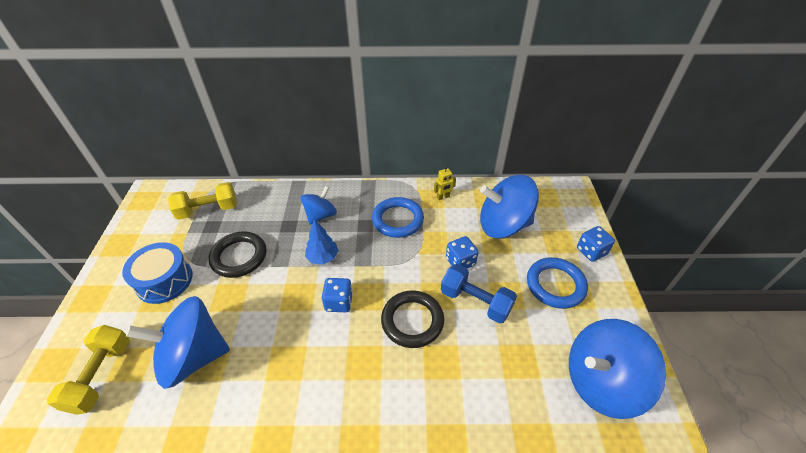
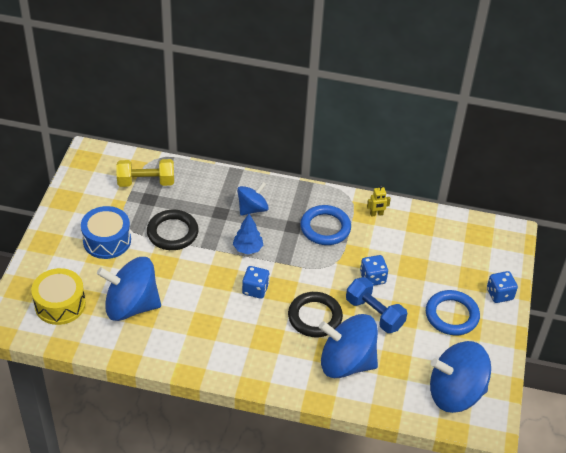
camera: 10 degrees right, 0 degrees up
(101, 376) = (60, 304): yellow dumbbell -> yellow drum
(503, 225) = (426, 253): blue spinning top -> blue spinning top (346, 362)

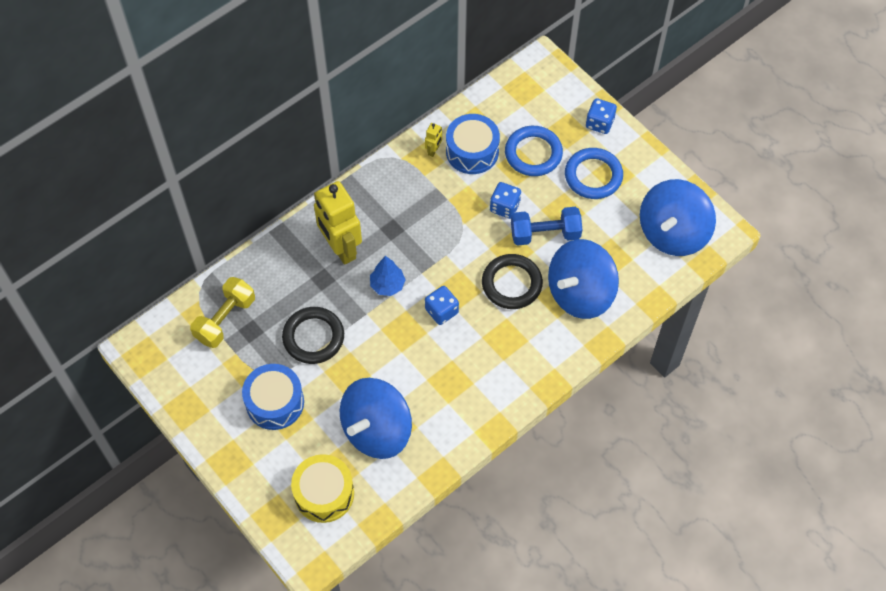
camera: 50 degrees left, 15 degrees up
(252, 209) = (340, 248): blue spinning top -> yellow robot
(325, 228) = (415, 203): blue ring -> blue ring (533, 153)
(397, 235) = (472, 151): none -> blue drum

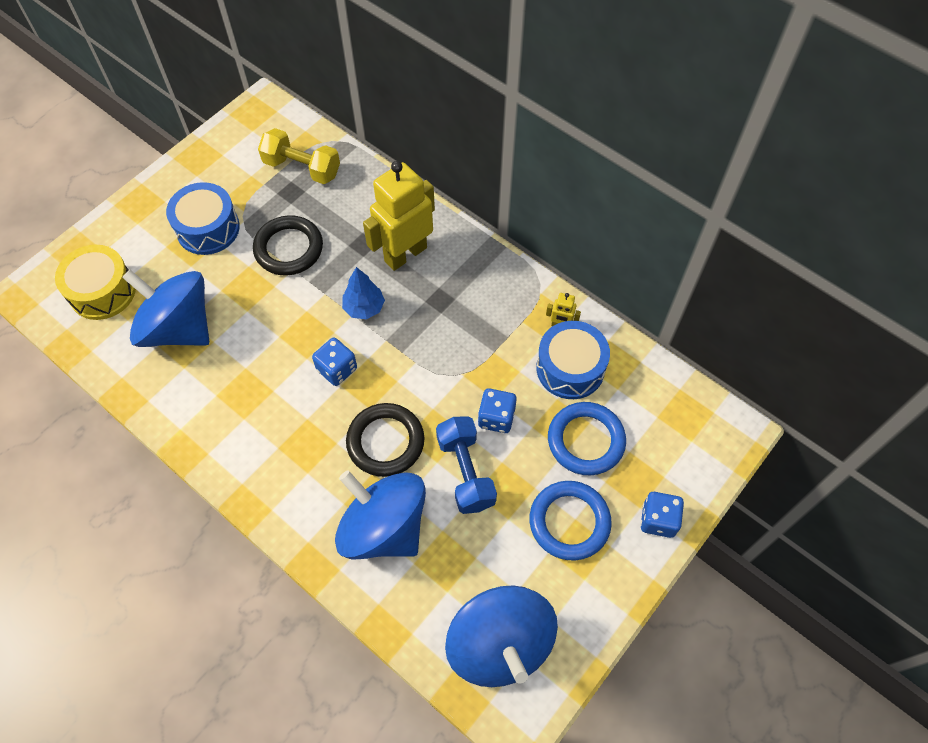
camera: 80 degrees right, 0 degrees up
(673, 233) = (500, 644): blue spinning top -> blue spinning top turned 135 degrees counterclockwise

